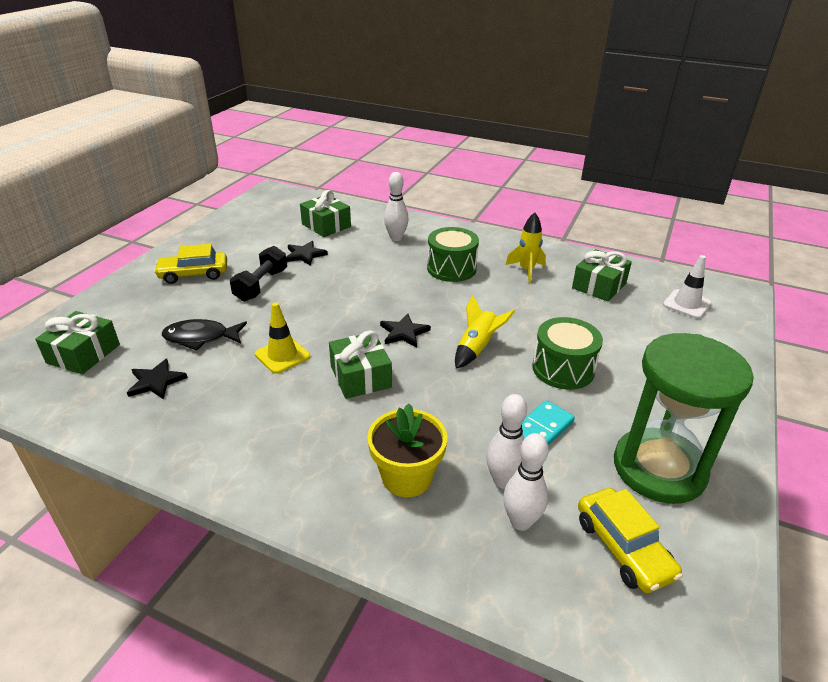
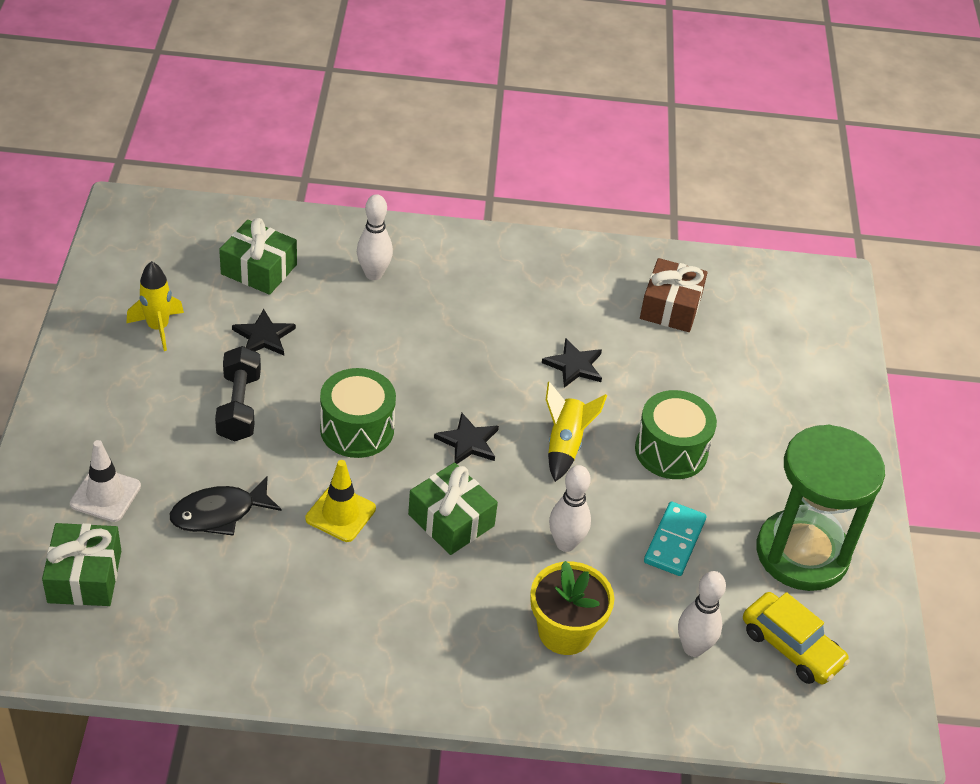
camera: 25 degrees left, 10 degrees up
(156, 381) = (211, 591): black star -> black star (574, 365)
(194, 274) = (129, 409): yellow car -> none
(451, 268) = (476, 318): green drum -> green drum (357, 429)
(503, 481) = (660, 609): white bowling pin -> white bowling pin (565, 543)
(526, 270) = (573, 299): yellow rocket -> yellow rocket (158, 328)
(599, 286) = (670, 307): green gift -> brown gift
(686, 304) = (779, 315): white traffic cone -> white traffic cone (105, 495)

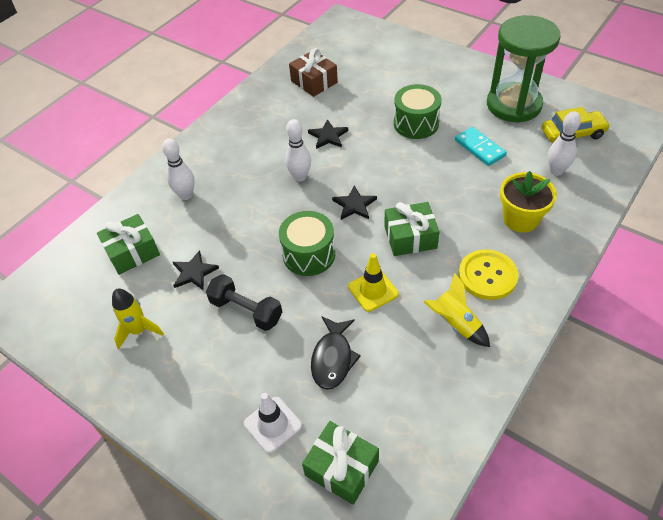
camera: 50 degrees left, 5 degrees up
(438, 625) = (487, 276): none -> yellow button
(565, 445) = (384, 164): yellow rocket -> yellow rocket (455, 323)
(565, 543) = (457, 193): white bowling pin -> white bowling pin (300, 177)

